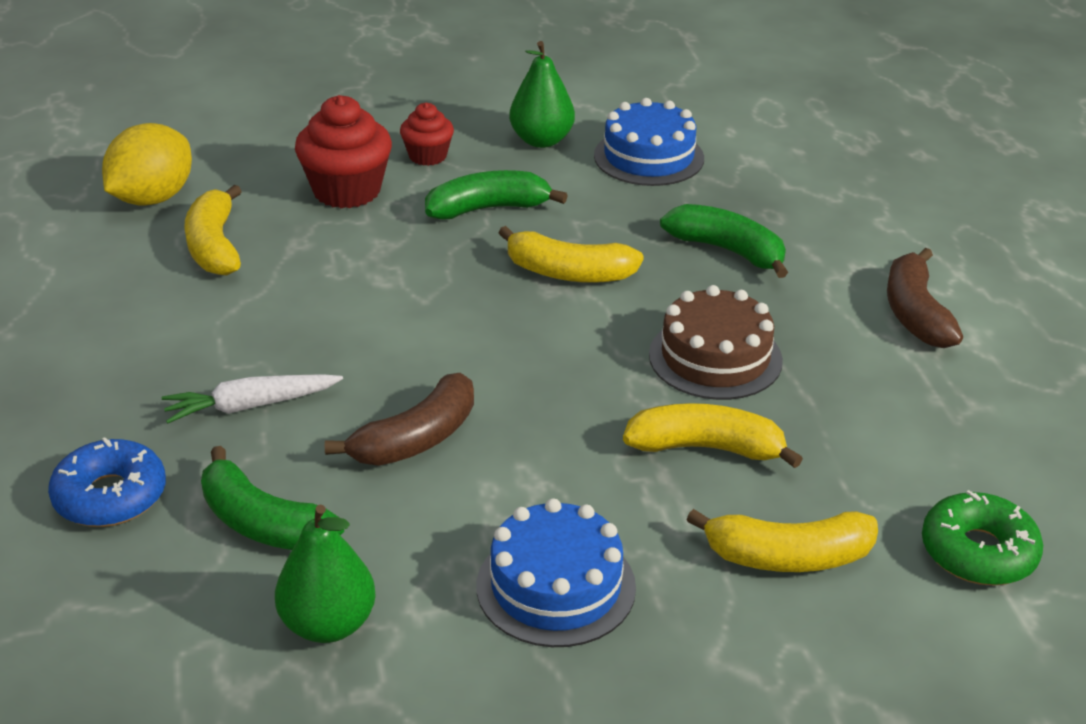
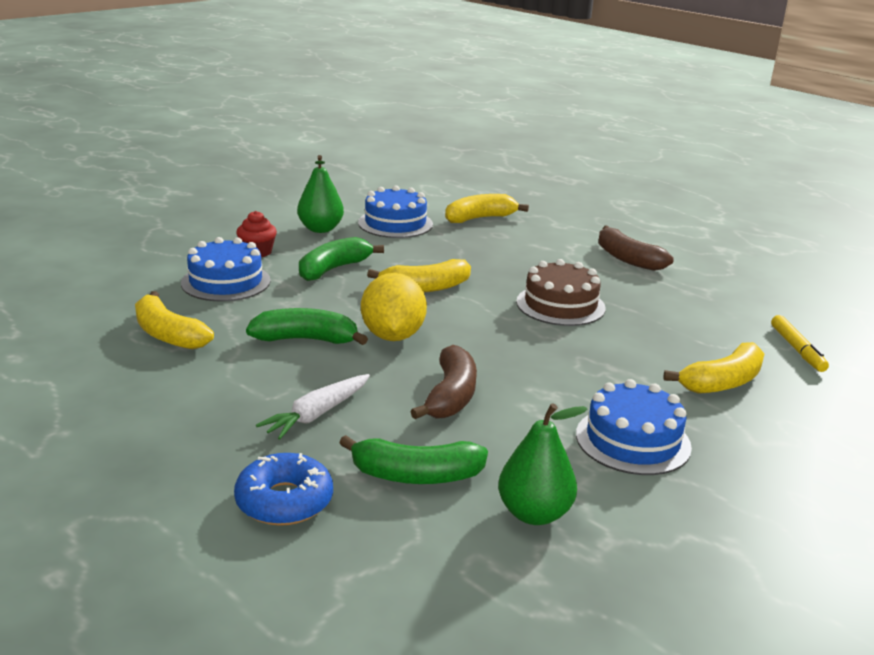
camera: 35 degrees left, 10 degrees down
(152, 198) = (81, 320): yellow lemon -> yellow lemon (392, 336)
(347, 191) = (226, 282): red cupcake -> blue cake
(706, 448) = (615, 347): yellow banana -> yellow banana (480, 218)
(728, 251) = (498, 255): green banana -> green banana (306, 339)
(978, 552) = (797, 349): green donut -> yellow marker

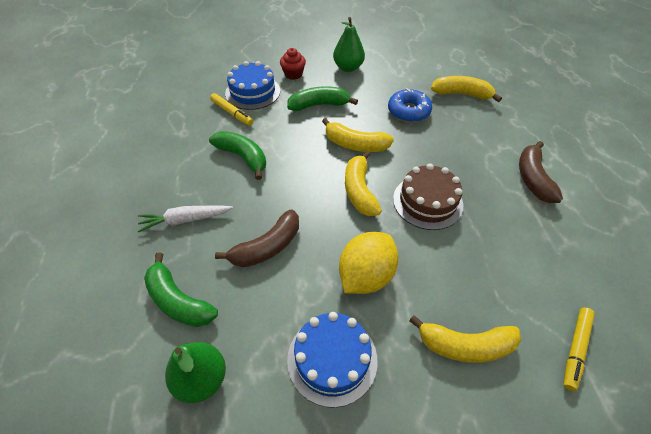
camera: 40 degrees right, 25 degrees up
(168, 334) = (185, 121): yellow banana -> yellow banana (359, 190)
(227, 308) = (232, 113): none -> yellow marker
(284, 501) = (102, 276): blue donut -> blue donut (408, 111)
(392, 336) = (291, 177): yellow lemon -> yellow lemon (366, 276)
(395, 223) = (399, 79): blue cake -> none

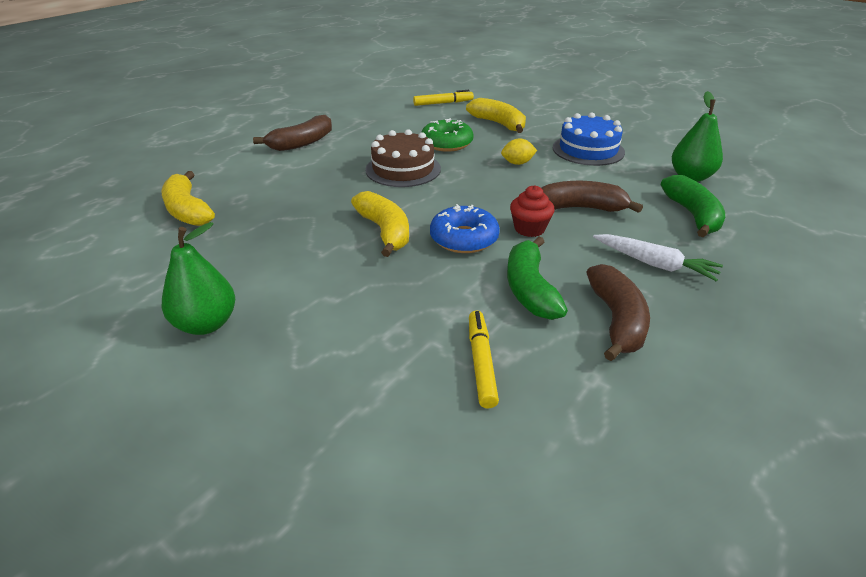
camera: 135 degrees left, 15 degrees down
(187, 165) = (616, 320): none -> brown banana
(253, 92) = (404, 382): blue cake -> none
(293, 74) = (294, 372): red cupcake -> red cupcake (529, 229)
(319, 105) = (346, 294): green banana -> none
(359, 190) = (445, 200): yellow banana -> none
(366, 276) = (517, 163): yellow lemon -> yellow lemon, size x0.50
(408, 111) = (271, 227): blue donut -> blue donut (464, 238)
(452, 262) = (447, 143): none -> green donut

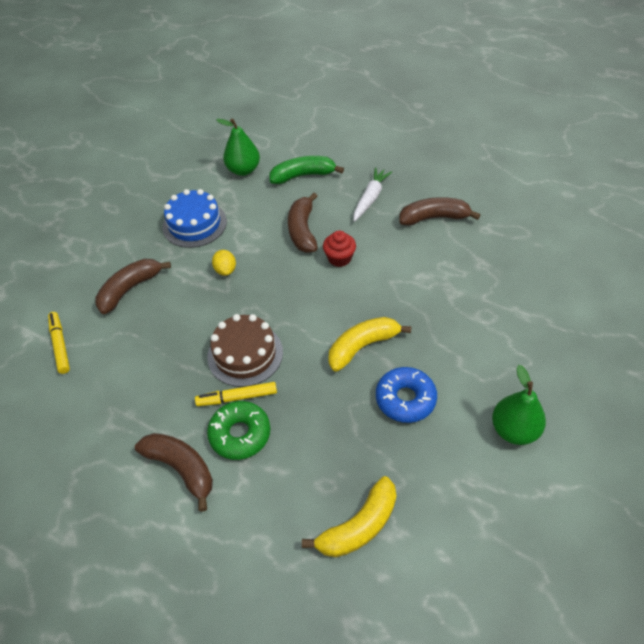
camera: 95 degrees left, 15 degrees up
(447, 143) = (181, 327): green donut -> green donut (240, 434)
(464, 238) = (362, 295): blue donut -> blue donut (405, 399)
(481, 363) = (492, 274): yellow marker -> yellow marker (237, 397)
(498, 124) = (130, 289): yellow banana -> brown banana
(530, 289) = (415, 255): green banana -> none

